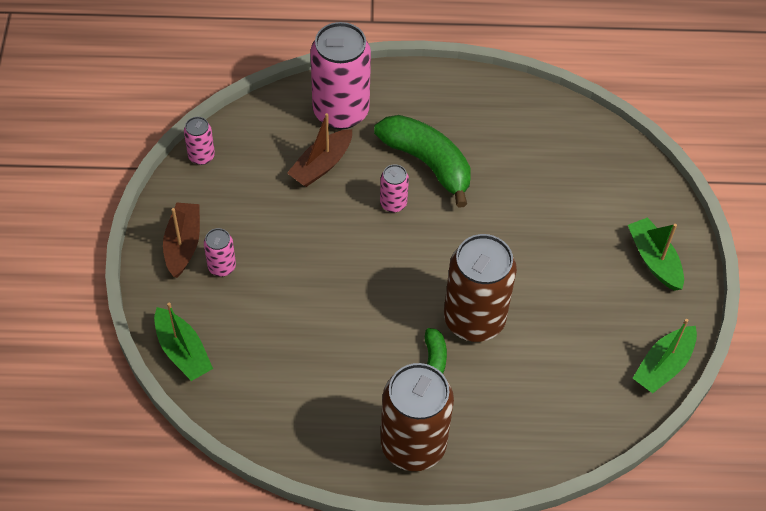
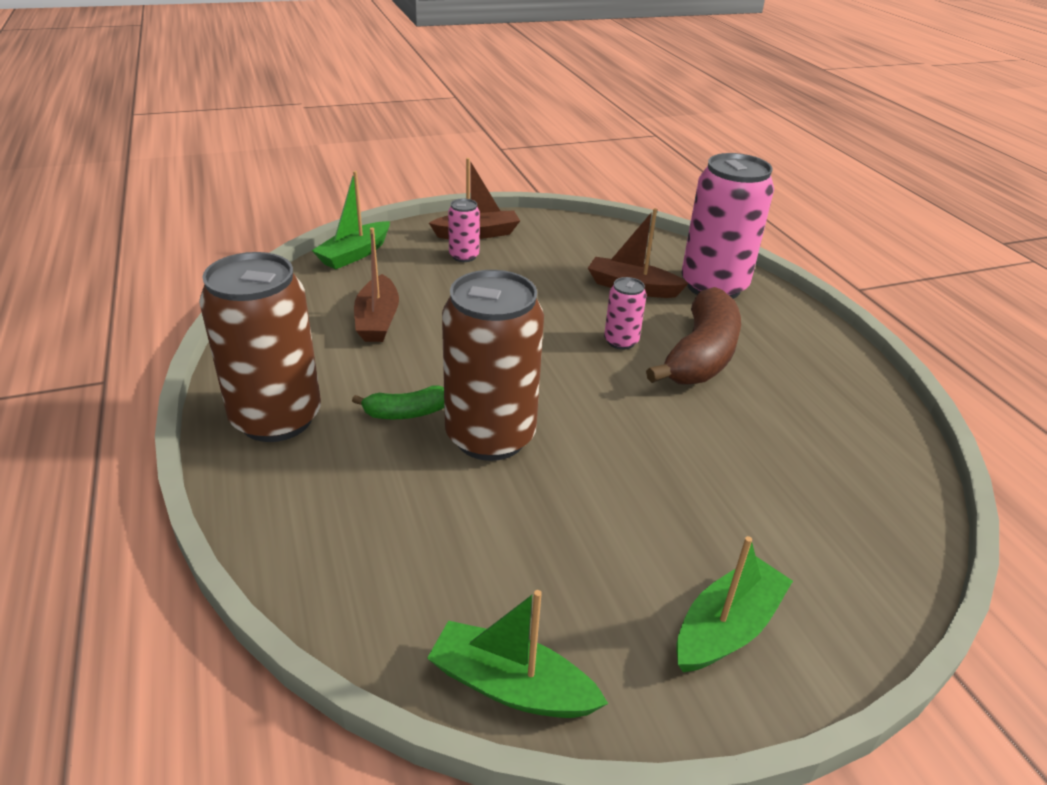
camera: 70 degrees right, 20 degrees down
(201, 156) = (585, 225): pink can -> none
(304, 356) = (377, 320): none -> brown boat
(427, 163) = (701, 355): green banana -> brown banana

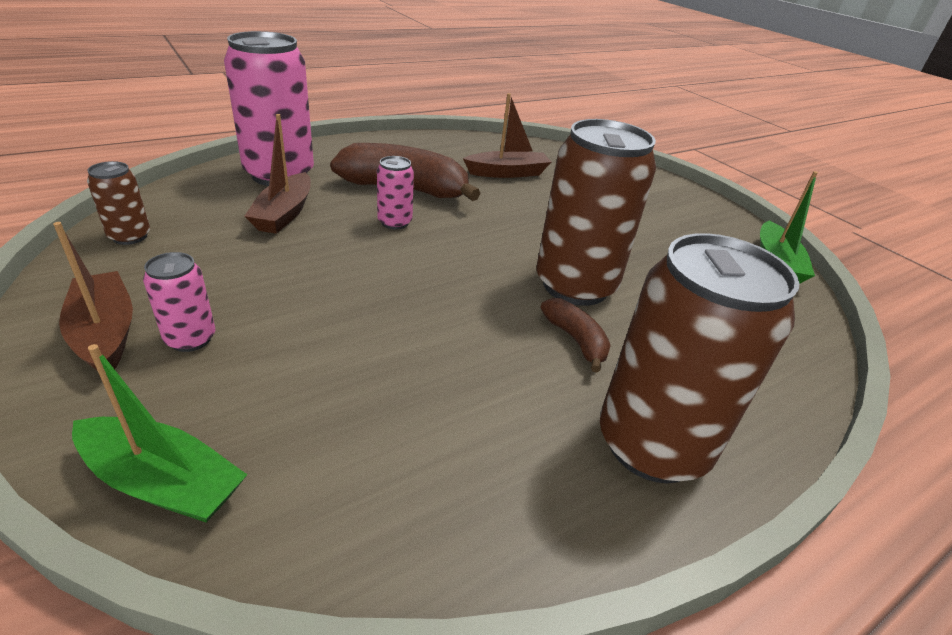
camera: 105 degrees left, 0 degrees up
(377, 320) = (399, 399): brown boat -> brown boat (508, 173)
(406, 413) = (575, 340): green banana -> brown banana
(590, 232) = (130, 236): none -> brown can
(727, 627) = (670, 201): green boat -> none

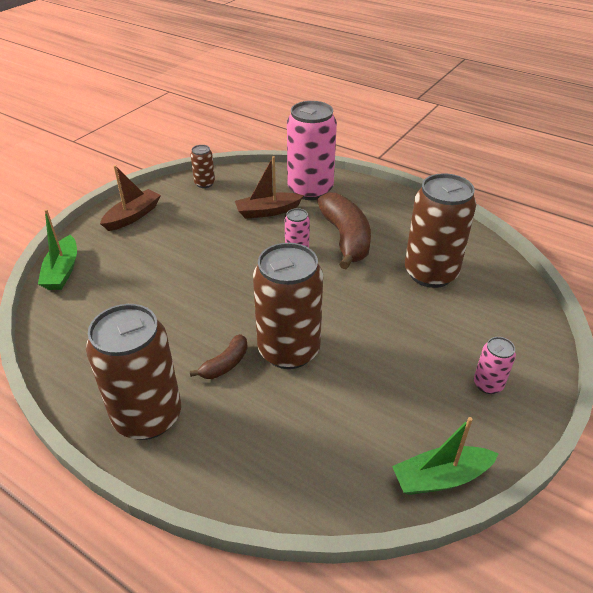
camera: 70 degrees right, 5 degrees up
(190, 339) = (142, 237): pink can -> pink can (488, 384)
(508, 173) = (430, 273): brown boat -> brown can

